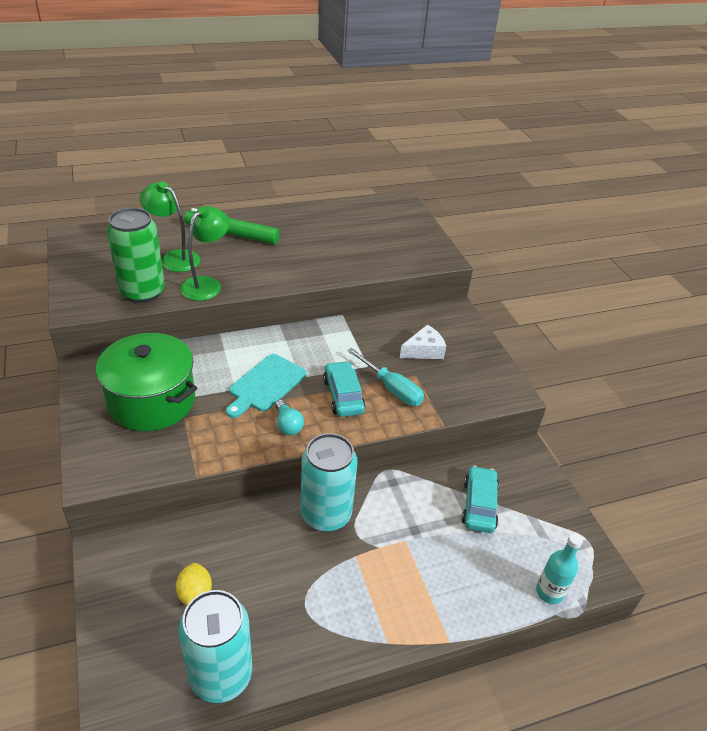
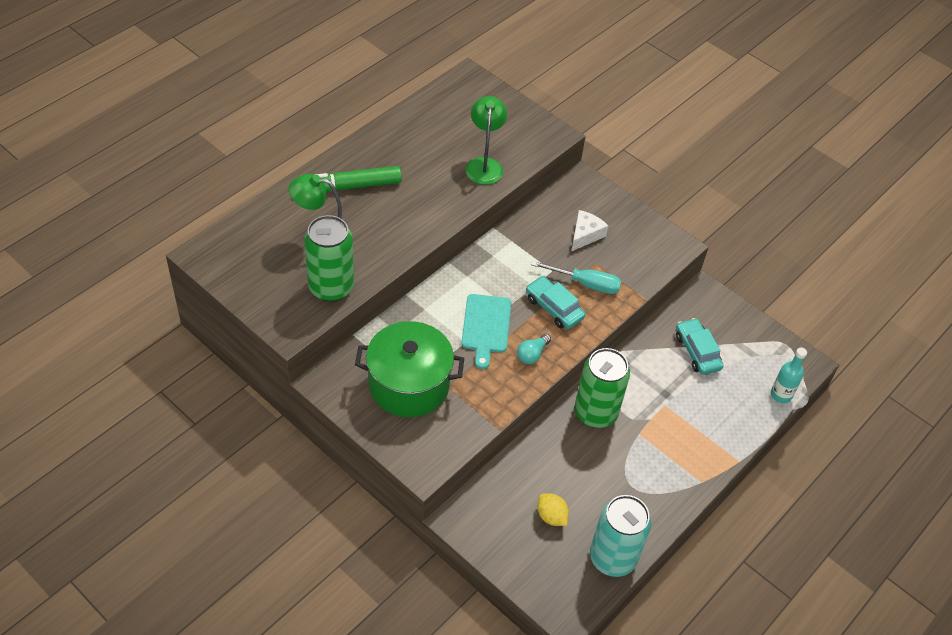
camera: 30 degrees left, 10 degrees up
(206, 284) = (378, 254): green lamp -> green lamp (484, 165)
(288, 425) = (532, 354): turquoise light bulb -> turquoise light bulb turned 90 degrees clockwise
(326, 514) = (595, 413): turquoise can -> green can

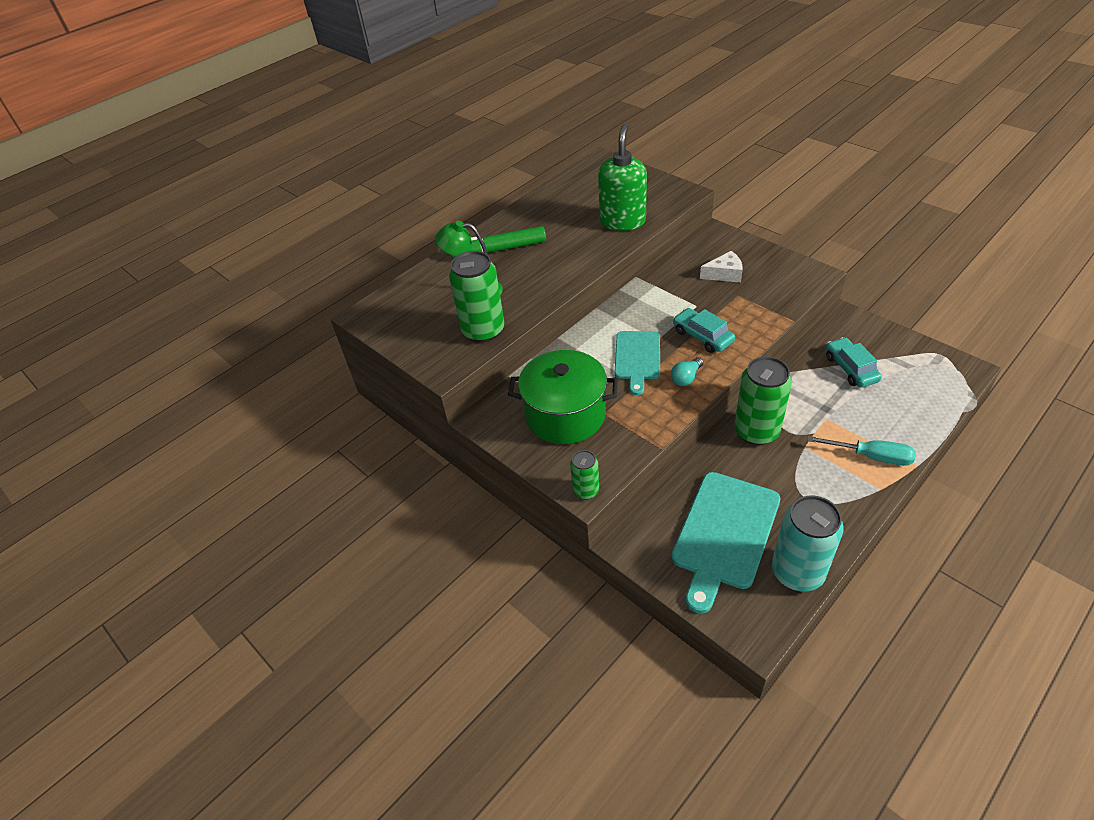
camera: 10 degrees right, 5 degrees down
(424, 467) = (586, 490): none -> green can
(484, 165) = (622, 221): green lamp -> green soap dispenser
(551, 516) = (724, 534): yellow lemon -> turquoise cutting board
(585, 235) = (724, 274): white cheese -> white cheese turned 45 degrees clockwise
(586, 284) = (731, 313): turquoise screwdriver -> turquoise screwdriver (871, 456)
(781, 395) = (947, 400): turquoise bottle -> none

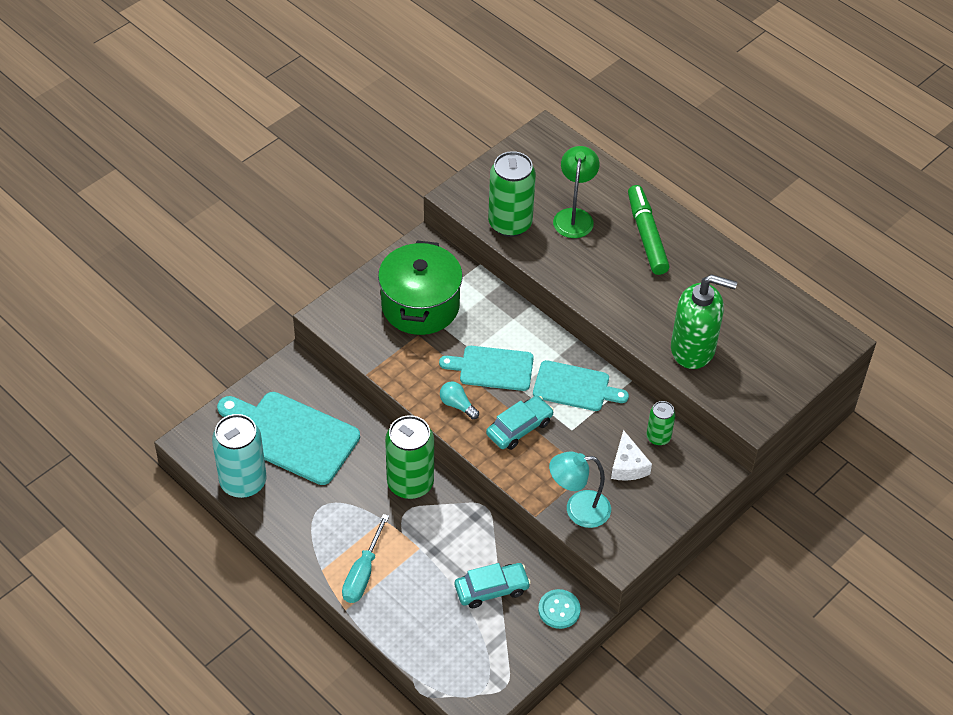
camera: 85 degrees right, 5 degrees up
(586, 490) = (327, 315): green can -> green can (658, 437)
(649, 307) = (575, 387): none -> turquoise cutting board
(778, 297) = (578, 509): none -> turquoise lamp
(853, 328) = (559, 610): none -> turquoise button

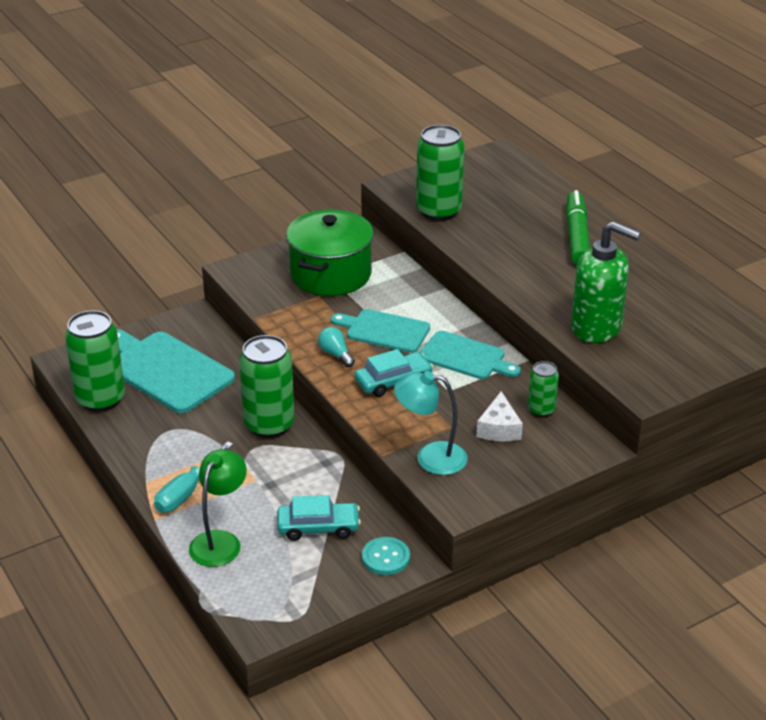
camera: 15 degrees right, 15 degrees down
(243, 482) = (100, 399): turquoise can -> green can
(574, 216) = (506, 213): green lamp -> green lamp (220, 541)

